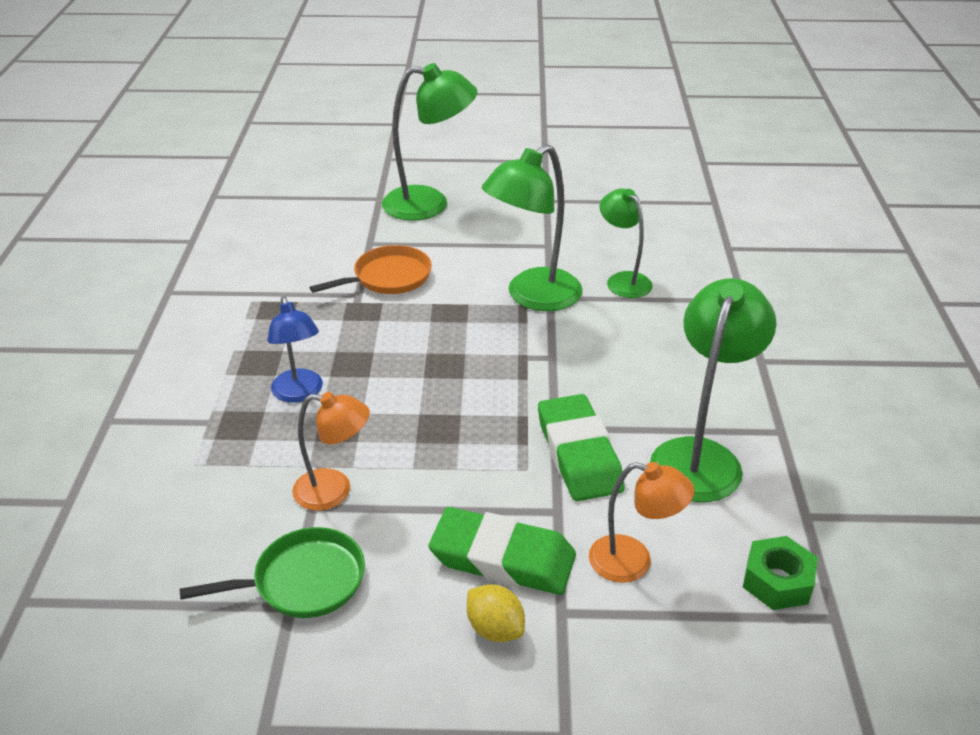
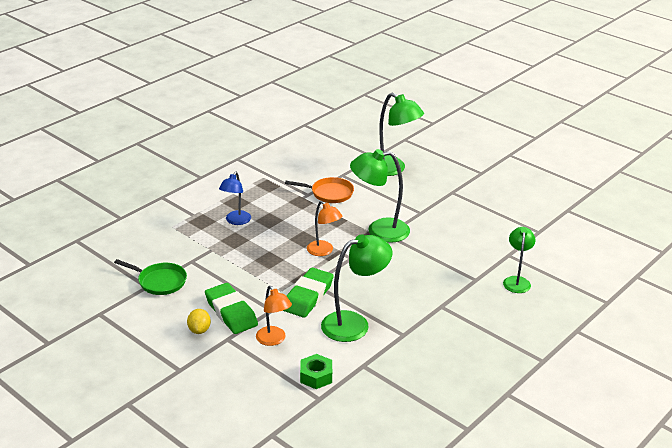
camera: 40 degrees right, 5 degrees down
(334, 491) = (205, 260): orange lamp -> orange lamp (324, 251)
(623, 280) = (431, 244): green lamp -> green lamp (516, 281)

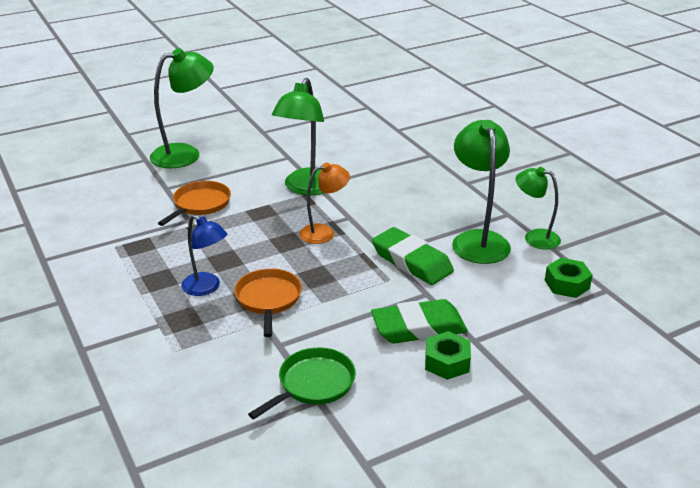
camera: 70 degrees left, 0 degrees up
(199, 330) = (447, 362): yellow lemon -> green nut
(234, 246) = (268, 299): none -> orange pan
(274, 340) = (489, 302): orange lamp -> none
(516, 281) = (443, 135): green lamp -> green lamp (534, 237)

